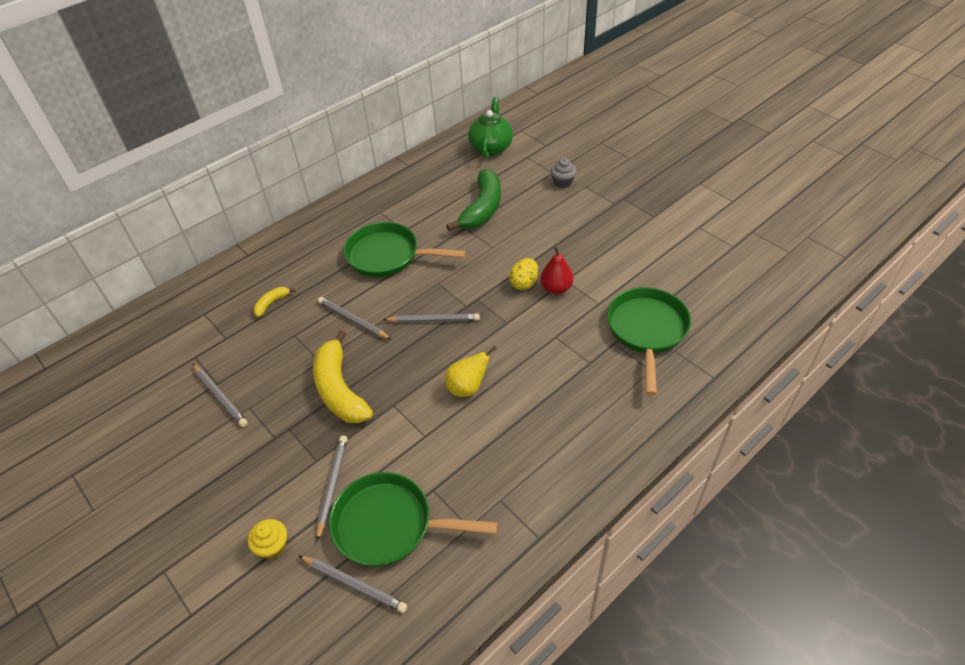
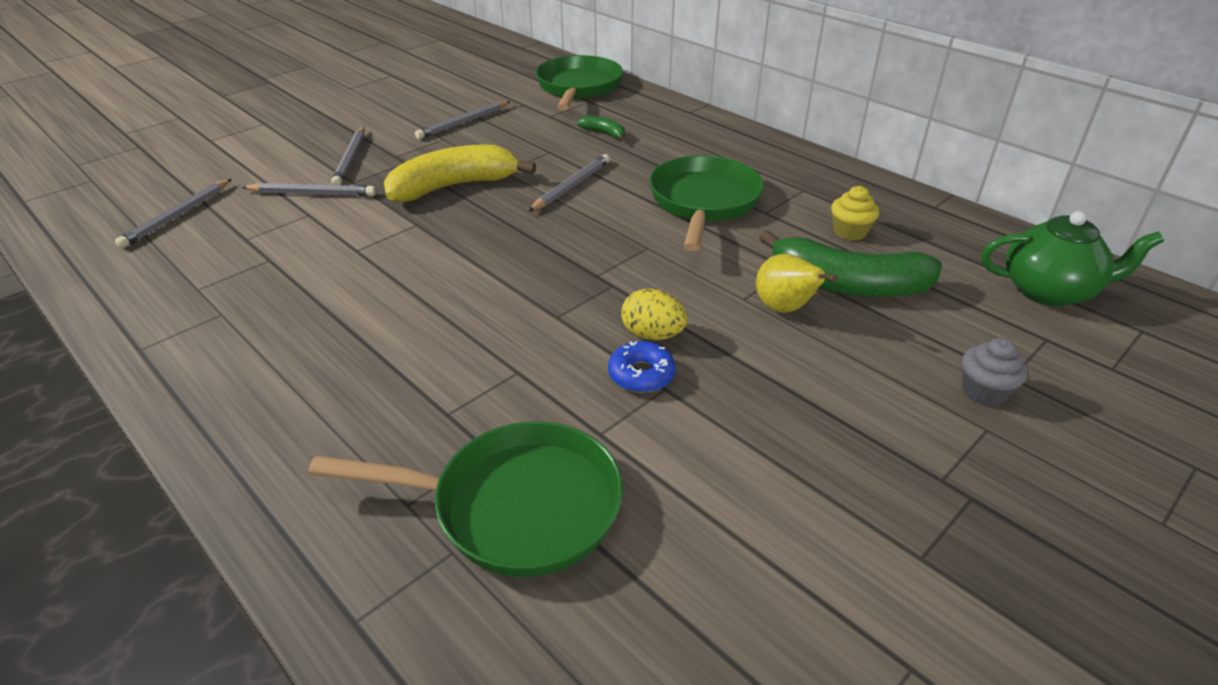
camera: 85 degrees right, 10 degrees down
(271, 303) = (604, 133): yellow banana -> green banana
(273, 546) = (256, 169): yellow cupcake -> yellow cupcake (850, 232)
(389, 524) = (238, 232): green pan -> green pan (578, 87)
(434, 320) = (567, 247): grey pencil -> grey pencil (351, 159)
(467, 387) = (428, 281): yellow pear -> yellow pear (784, 309)
(556, 288) = (641, 375): red pear -> blue donut

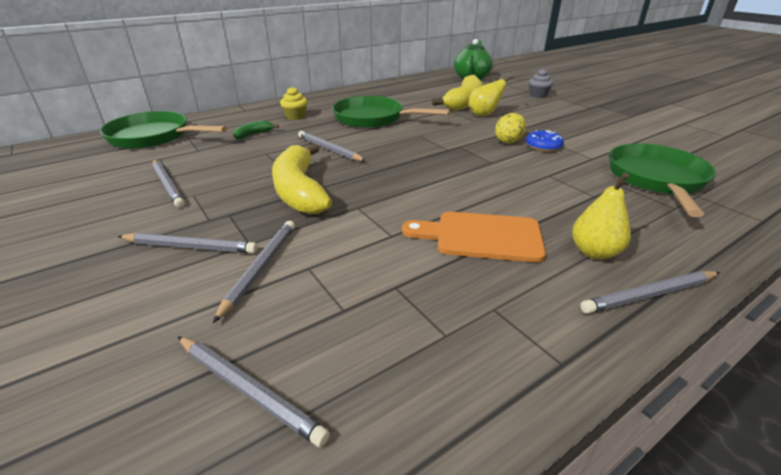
camera: 80 degrees left, 5 degrees down
(206, 422) = (649, 295): none -> grey pencil
(297, 391) = (594, 252): none -> yellow pear
(345, 306) = (481, 236): none -> orange cutting board
(847, 285) = (464, 102): green banana -> yellow banana
(850, 232) = (417, 96): yellow cupcake -> yellow cupcake (295, 116)

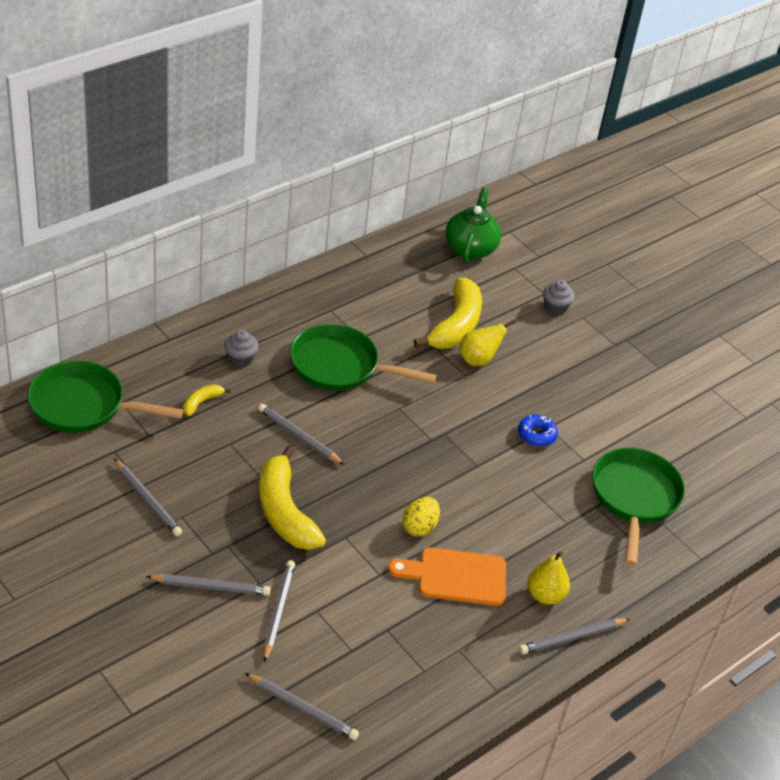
camera: 10 degrees left, 10 degrees up
(253, 134) = (201, 402): green banana -> yellow banana
(295, 116) = (240, 359): yellow cupcake -> grey cupcake
(508, 141) = (500, 423): yellow egg -> yellow egg (419, 527)

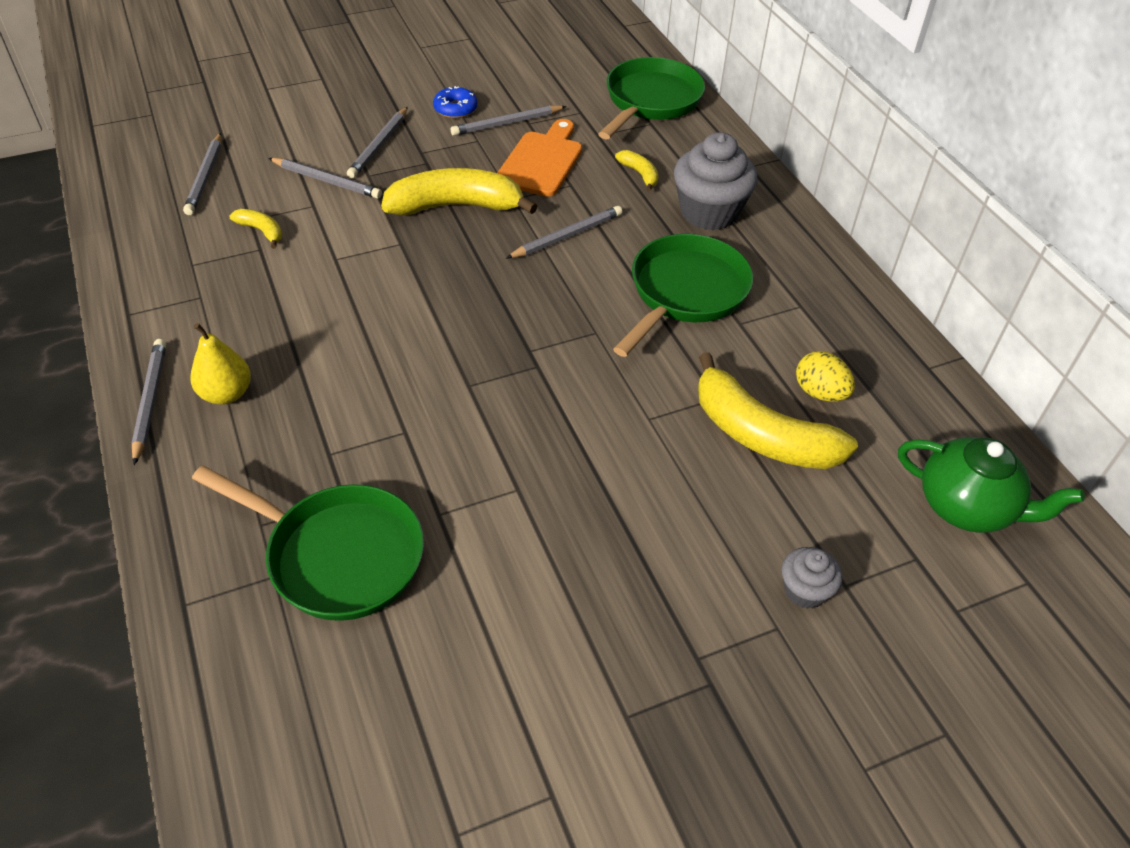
camera: 110 degrees right, 5 degrees up
(240, 359) = (709, 212): grey cupcake -> grey cupcake, size x1.92
(303, 708) = (205, 177): grey pencil -> grey pencil turned 45 degrees counterclockwise
(364, 636) = (261, 231): none -> yellow banana
(419, 527) = (387, 305): yellow egg -> yellow egg (820, 393)
(456, 576) = (299, 319): orange cutting board -> orange cutting board (542, 161)
(478, 360) = (680, 442): yellow pear -> none
(536, 435) = (505, 469): blue donut -> blue donut (455, 109)

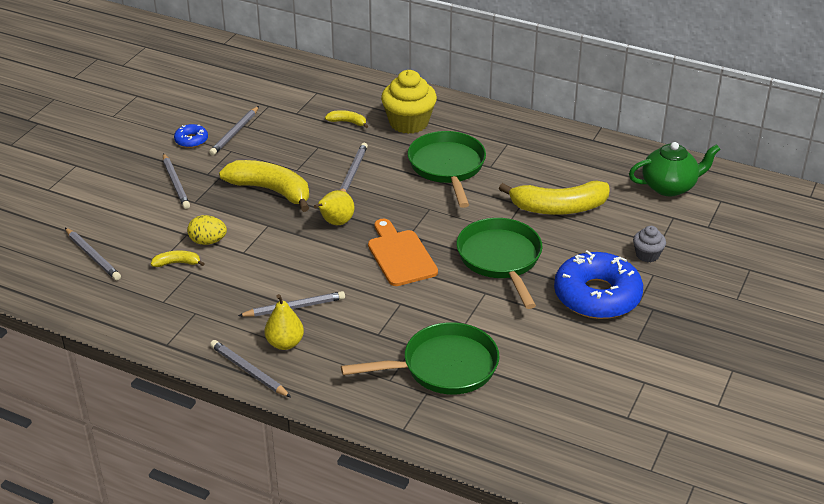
camera: 40 degrees left, 10 degrees down
(327, 181) = (174, 218): grey pencil -> grey pencil (294, 307)
(456, 206) = (271, 190): yellow banana -> yellow banana turned 75 degrees clockwise
(470, 284) = (335, 223): none -> yellow pear
(542, 161) = (285, 143): orange cutting board -> orange cutting board (400, 255)
(650, 101) = (300, 80): green pan -> green pan (500, 259)
(655, 601) = (597, 296): none -> blue donut
(709, 212) = (409, 123): grey cupcake -> yellow cupcake
(820, 393) = (561, 176): yellow egg -> yellow egg (208, 241)

